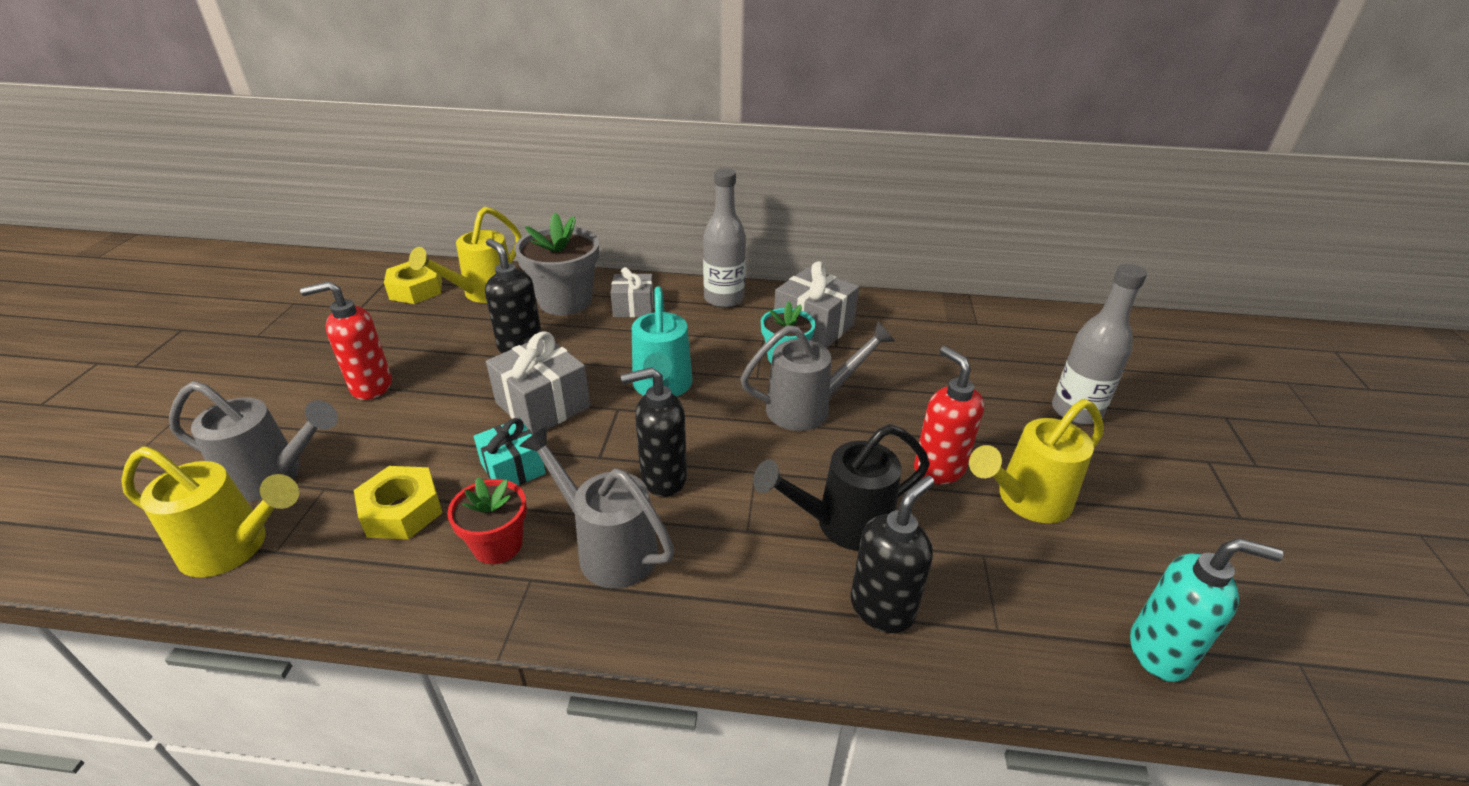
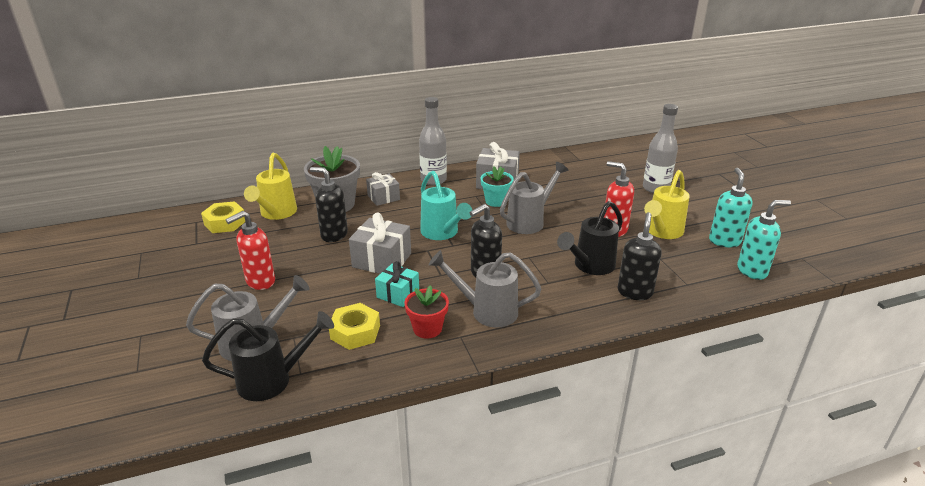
camera: 25 degrees left, 5 degrees down
(234, 548) = (273, 380): yellow watering can -> black watering can
(1142, 562) = (724, 241): none -> turquoise soap dispenser

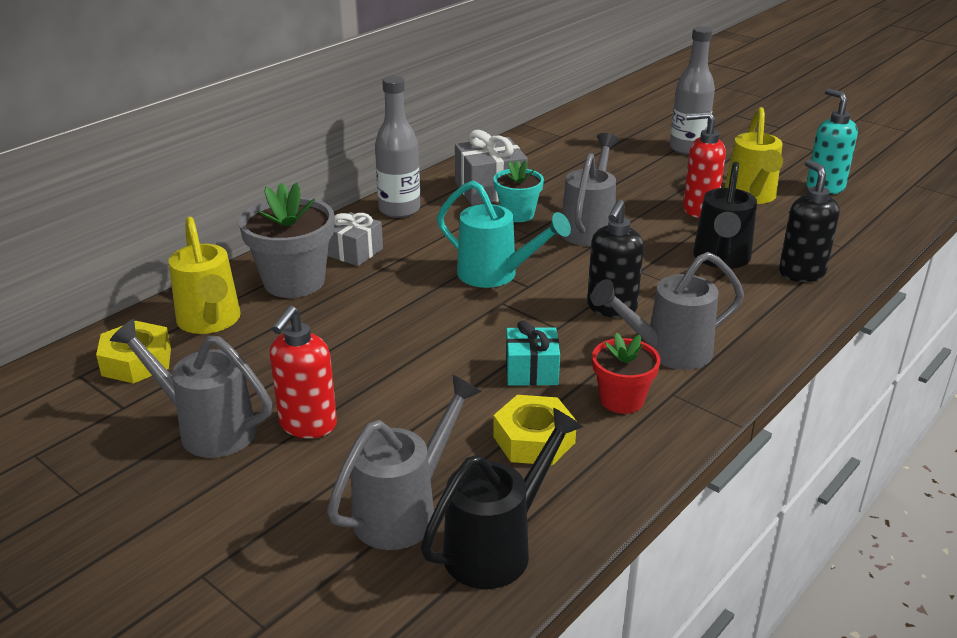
camera: 30 degrees left, 0 degrees up
(217, 267) = (207, 429): none -> grey watering can
(334, 235) = (342, 324): black soap dispenser -> none
(382, 260) = (456, 335): grey gift -> none
(752, 271) = (886, 212): turquoise soap dispenser -> none

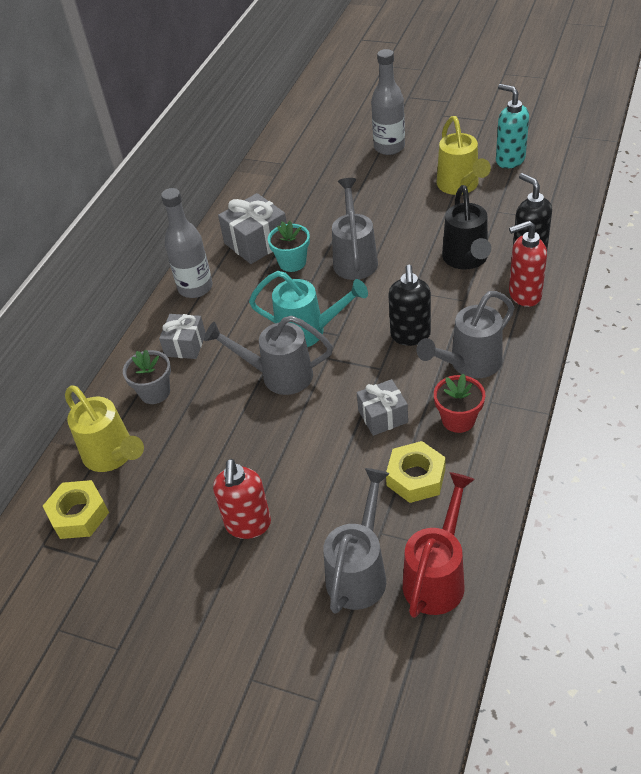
camera: 15 degrees left, 15 degrees up
(207, 429) = (176, 556): grey watering can -> grey watering can (278, 375)
(294, 282) = (155, 392): grey flower pot -> grey flower pot, size x0.61
(497, 547) = (437, 576): black watering can -> red watering can
(531, 371) = (383, 416): turquoise gift -> grey gift
(698, 210) = (427, 213): red soap dispenser -> red soap dispenser (524, 295)

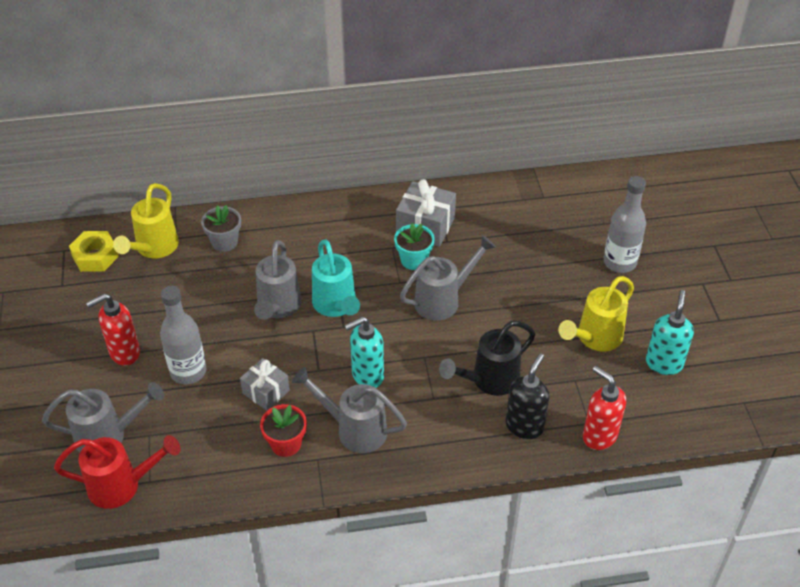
camera: 55 degrees right, 0 degrees up
(185, 345) = (281, 237): grey gift -> none
(195, 288) = (348, 213): grey bottle -> grey bottle (188, 371)
(278, 375) = (278, 307): grey watering can -> grey watering can turned 150 degrees counterclockwise
(410, 336) = (367, 376): black soap dispenser -> turquoise soap dispenser
(416, 477) = (211, 437): yellow nut -> none
(524, 295) = (465, 440): red soap dispenser -> red soap dispenser (599, 436)

